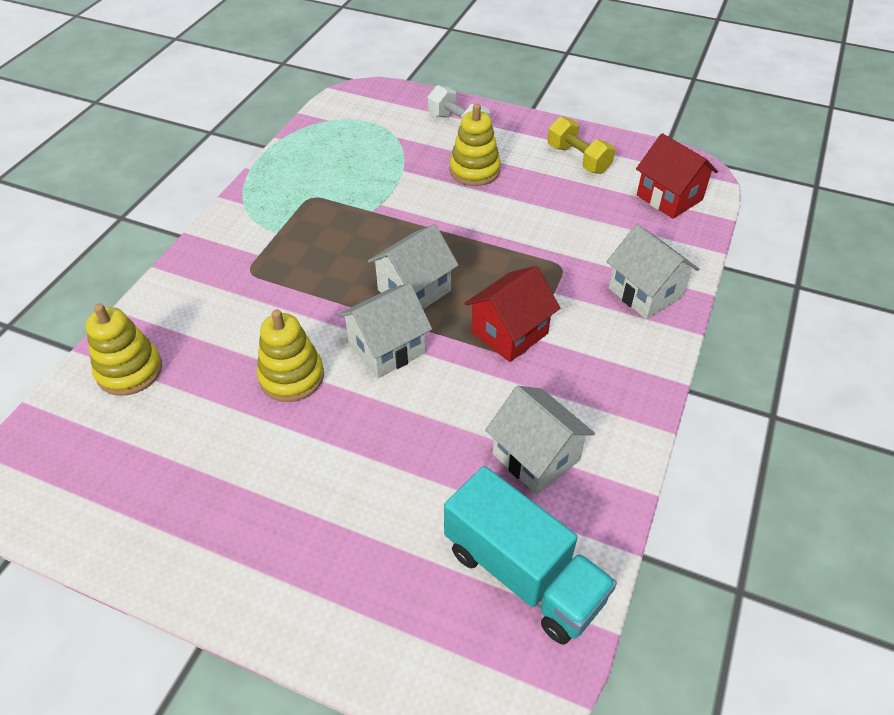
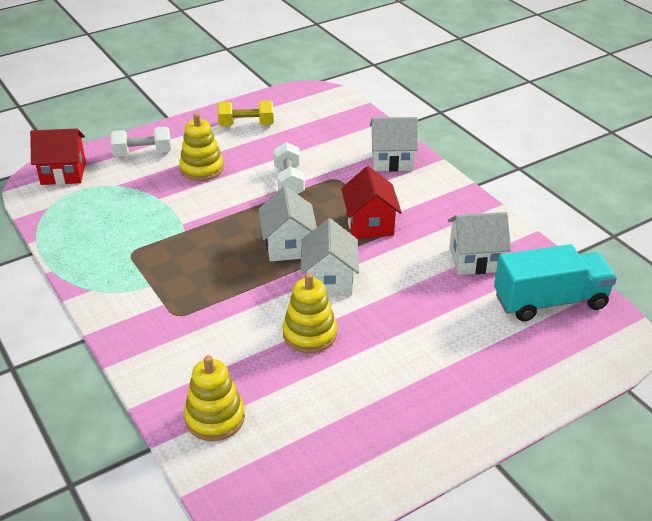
camera: 55 degrees left, 10 degrees down
(519, 236) = (289, 181): none -> white dumbbell
(669, 197) = (324, 112): red house -> red house (63, 173)

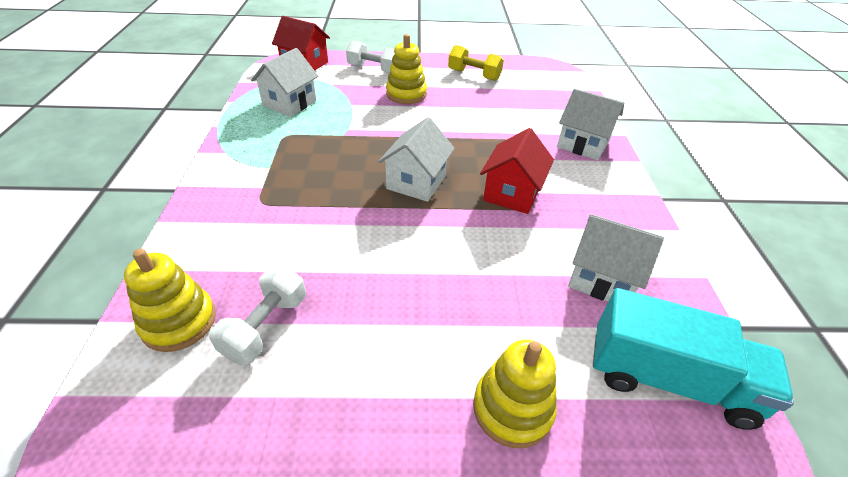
camera: 30 degrees right, 5 degrees up
(289, 181) = (469, 128): white dumbbell -> white dumbbell (266, 326)
(309, 334) = (353, 277): yellow stacking toy -> yellow stacking toy (512, 408)
(329, 280) = (424, 231): white house -> white house (289, 103)

